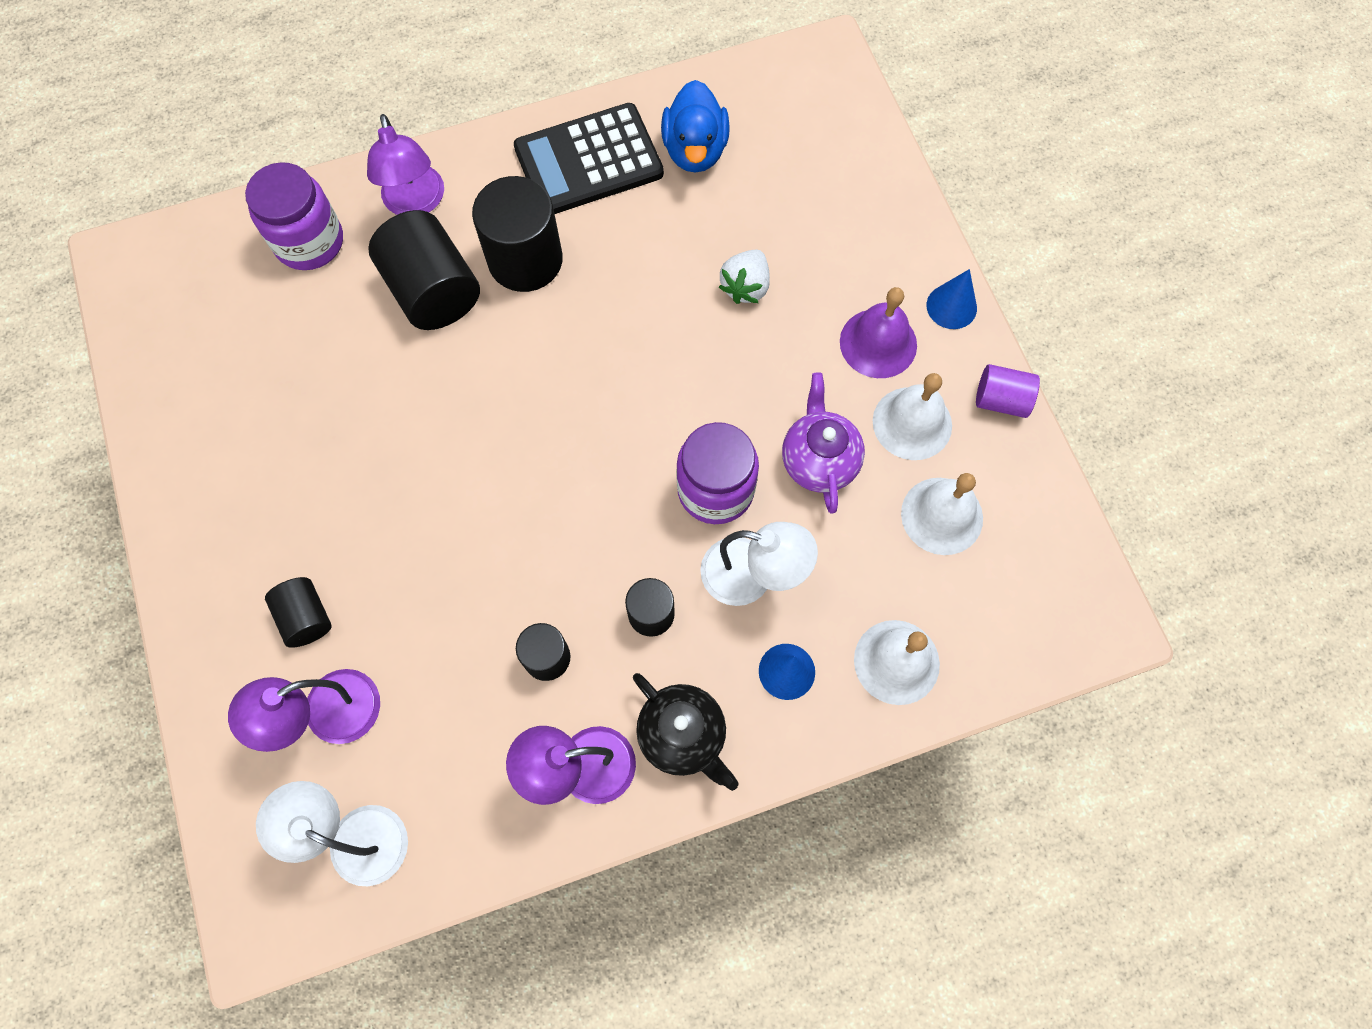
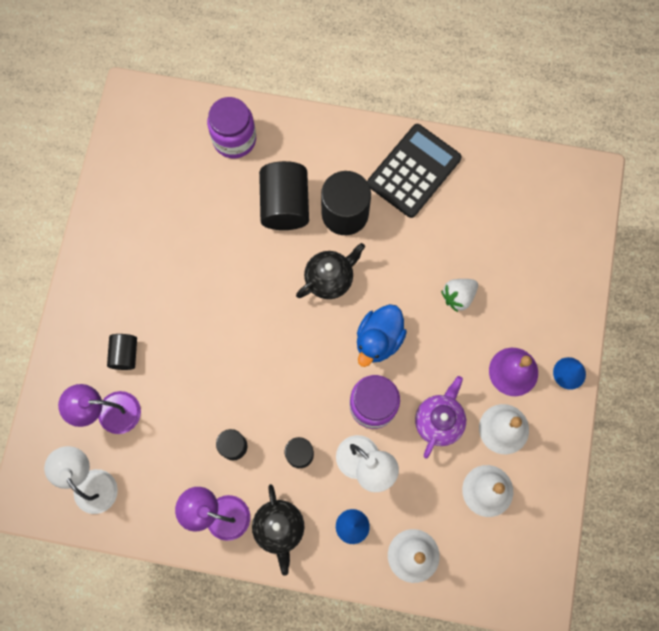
camera: 30 degrees right, 5 degrees up
(415, 203) = (303, 146): purple lamp -> none
(554, 355) = (330, 279): none -> black teapot
(588, 161) = (413, 171): black calculator -> black calculator turned 120 degrees clockwise
(695, 150) = (478, 196): blue duck -> blue duck (378, 339)
(1001, 400) = (562, 444): purple cylinder -> none

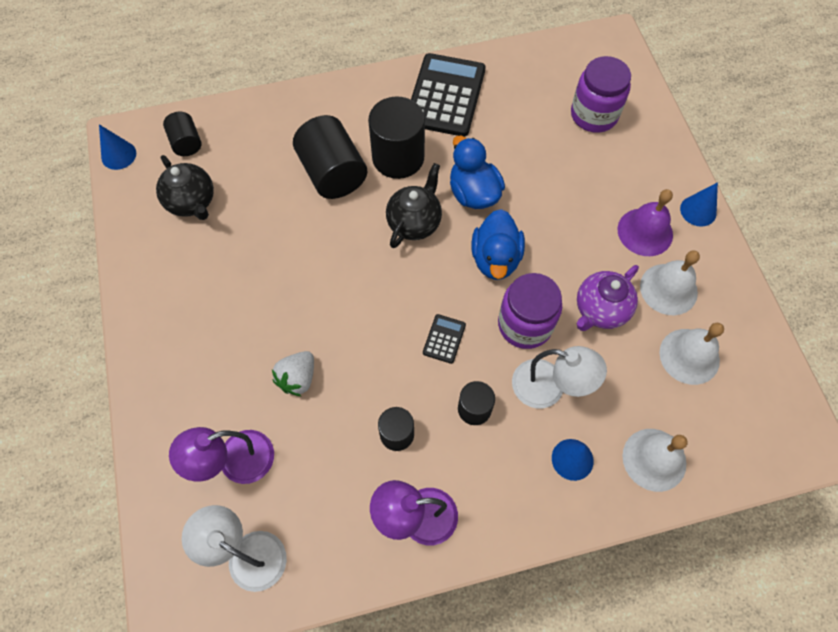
camera: 25 degrees left, 10 degrees down
(123, 113) = (118, 155): none -> blue cone
(125, 354) = (226, 390): black cylinder -> black cylinder (186, 143)
(234, 139) = (250, 135): purple jar -> purple jar (594, 115)
(279, 528) = (494, 500): black teapot -> black teapot (192, 202)
(304, 388) = (444, 339): none -> black calculator
(390, 273) = (473, 193): none -> blue duck
(438, 421) = (600, 310): purple teapot -> purple teapot turned 135 degrees counterclockwise
(458, 296) = (551, 186): white strawberry -> white strawberry (298, 378)

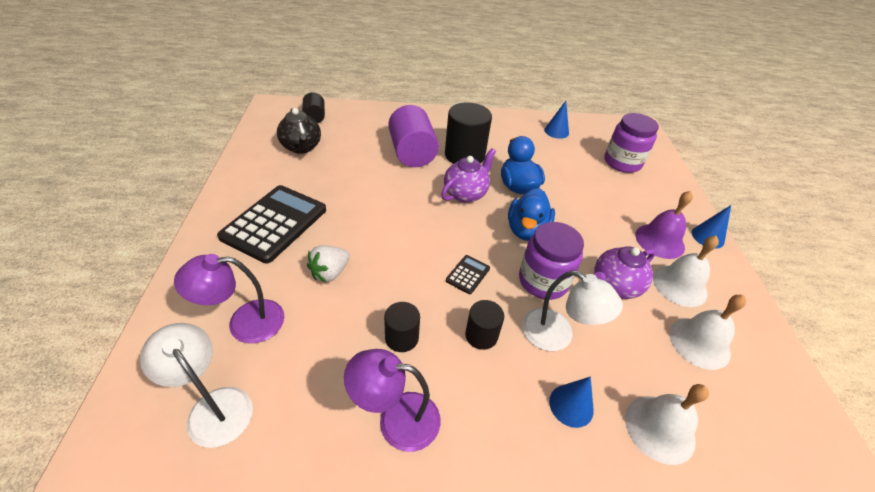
camera: 10 degrees right, 20 degrees down
(118, 155) = (265, 114): blue cone -> blue cone (556, 131)
(332, 173) = (412, 153): black cylinder -> purple cylinder
(414, 222) = (465, 194): black teapot -> purple teapot
(445, 95) = (510, 131): black calculator -> black calculator (274, 223)

